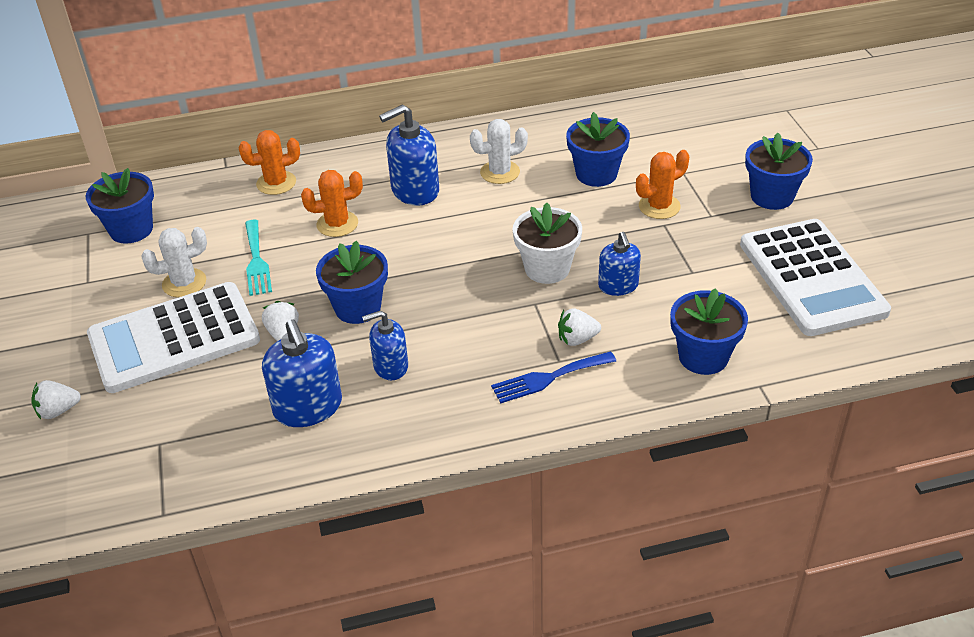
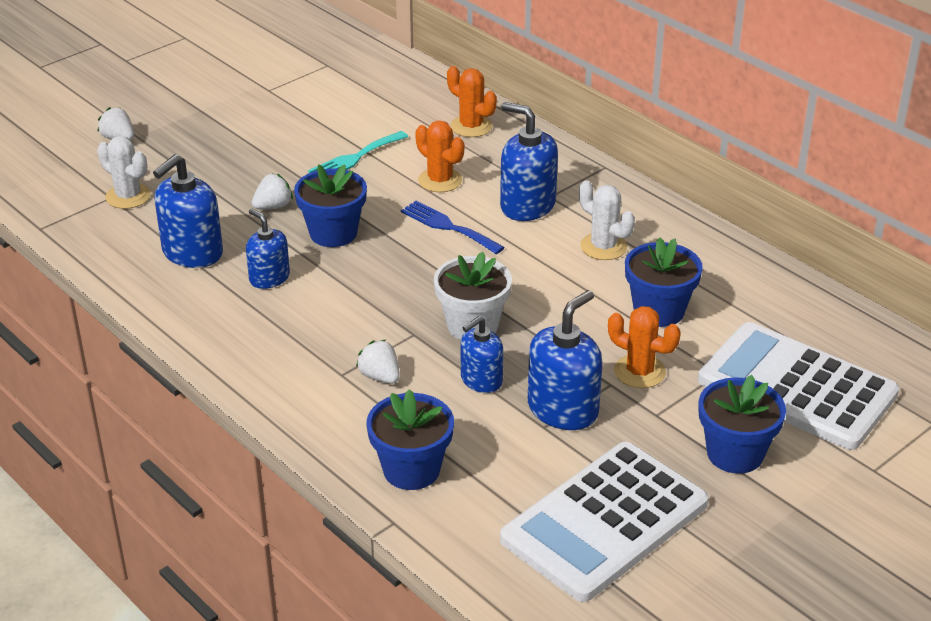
camera: 60 degrees right, 5 degrees down
(131, 230) = (347, 82): blue flower pot -> none
(174, 338) = (230, 156): white calculator -> white calculator (797, 387)
(184, 283) = (300, 134): white cactus -> white cactus (128, 196)
(548, 378) = (313, 375): blue fork -> blue fork (448, 226)
(679, 256) = (563, 409): none -> blue soap dispenser

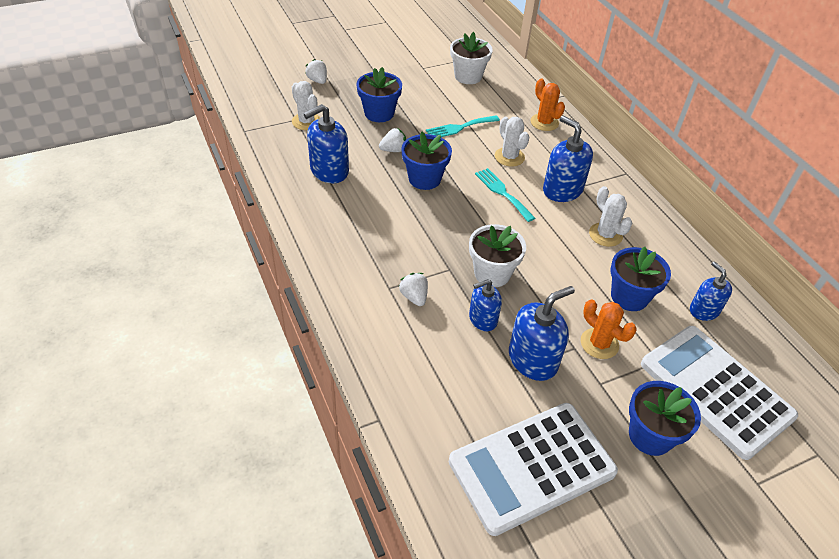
camera: 15 degrees right, 10 degrees up
(269, 278) = (370, 202): blue soap dispenser -> blue soap dispenser (704, 310)
(339, 88) = (468, 76): none -> white flower pot
(411, 470) = (407, 379): blue flower pot -> blue flower pot (379, 113)
(440, 180) = (509, 157): orange cactus -> white cactus
(448, 226) = (502, 192): blue fork -> turquoise fork

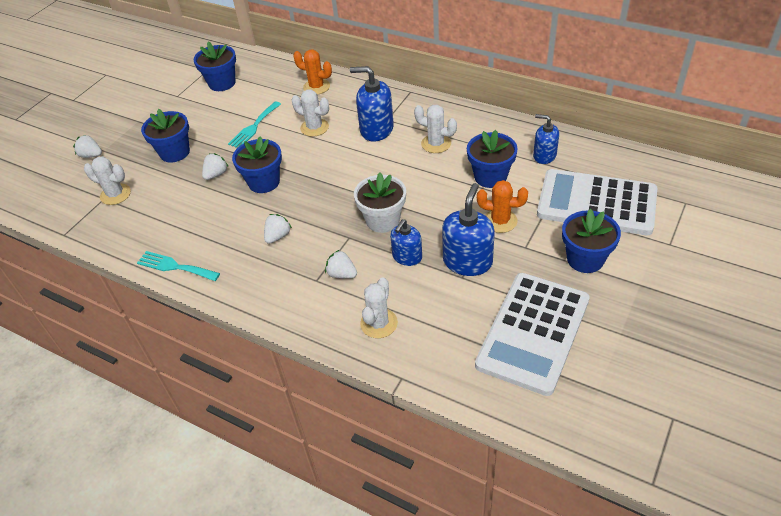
camera: 30 degrees left, 0 degrees up
(329, 171) = (177, 222): blue soap dispenser -> none
(393, 231) = (278, 236): none -> white strawberry
(404, 360) = (379, 323): none -> white cactus
(468, 76) = (222, 83): white flower pot -> blue flower pot
(502, 192) = (334, 157): turquoise fork -> turquoise fork (175, 266)

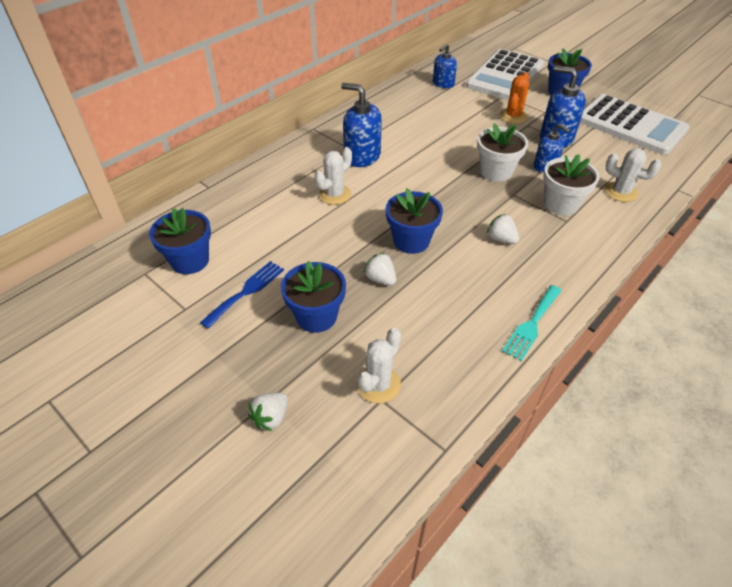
camera: 80 degrees left, 0 degrees up
(195, 115) = (246, 291): none -> blue fork
(254, 127) = (305, 240): turquoise fork -> none
(316, 87) = (260, 184): orange cactus -> none
(342, 274) = (561, 204): white strawberry -> white flower pot
(376, 129) = (362, 156): blue soap dispenser -> blue soap dispenser turned 90 degrees clockwise
(436, 144) = (402, 128): white cactus -> none
(490, 177) = (458, 110): blue flower pot -> none

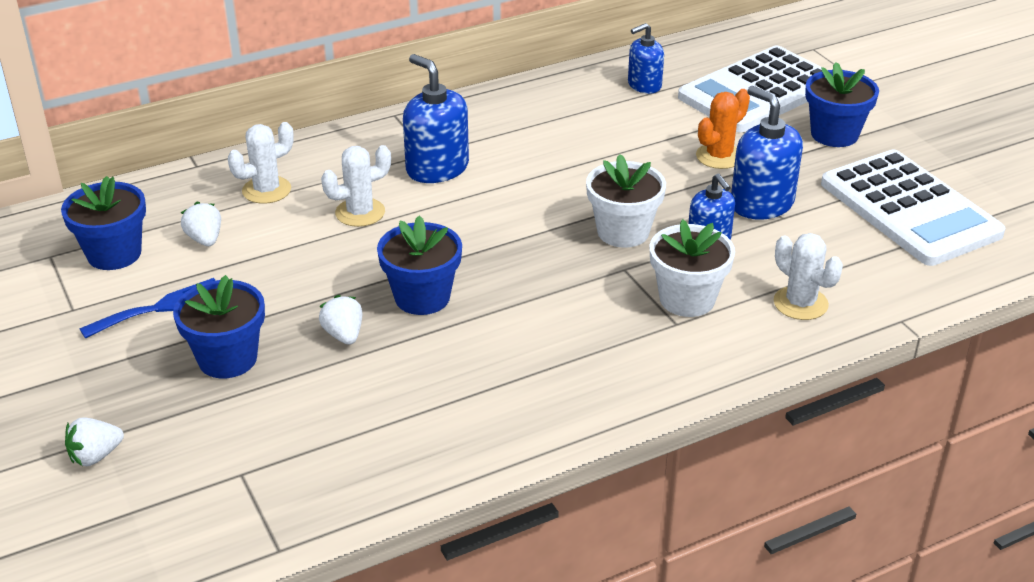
camera: 20 degrees right, 10 degrees down
(378, 384) = (249, 457): white cactus -> white cactus (266, 190)
(501, 239) = (554, 325): white strawberry -> white strawberry (205, 239)
(531, 324) = (508, 442): turquoise fork -> none

